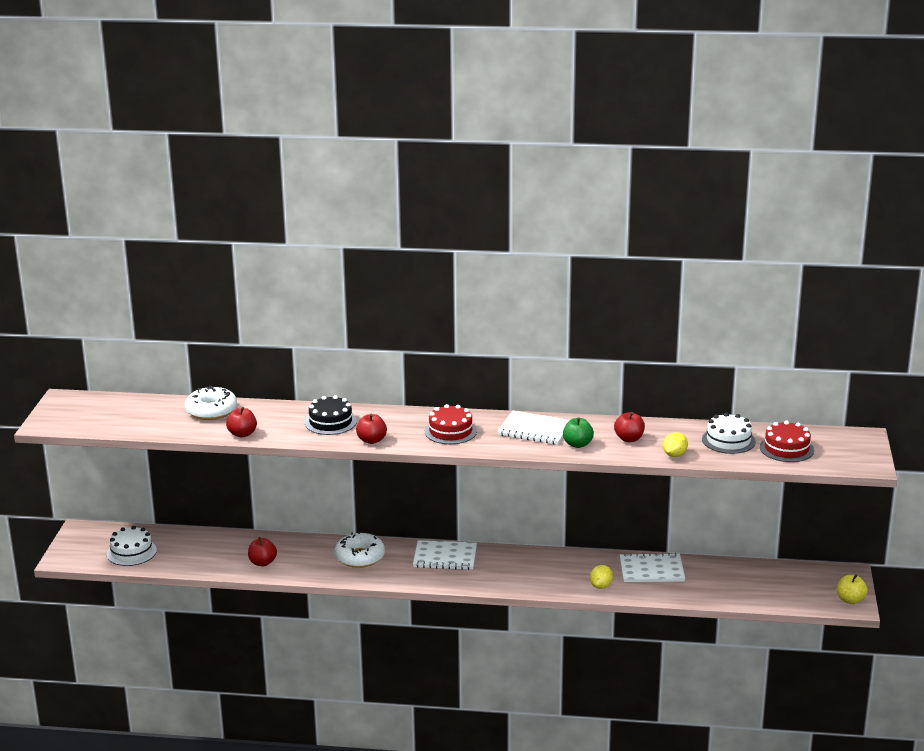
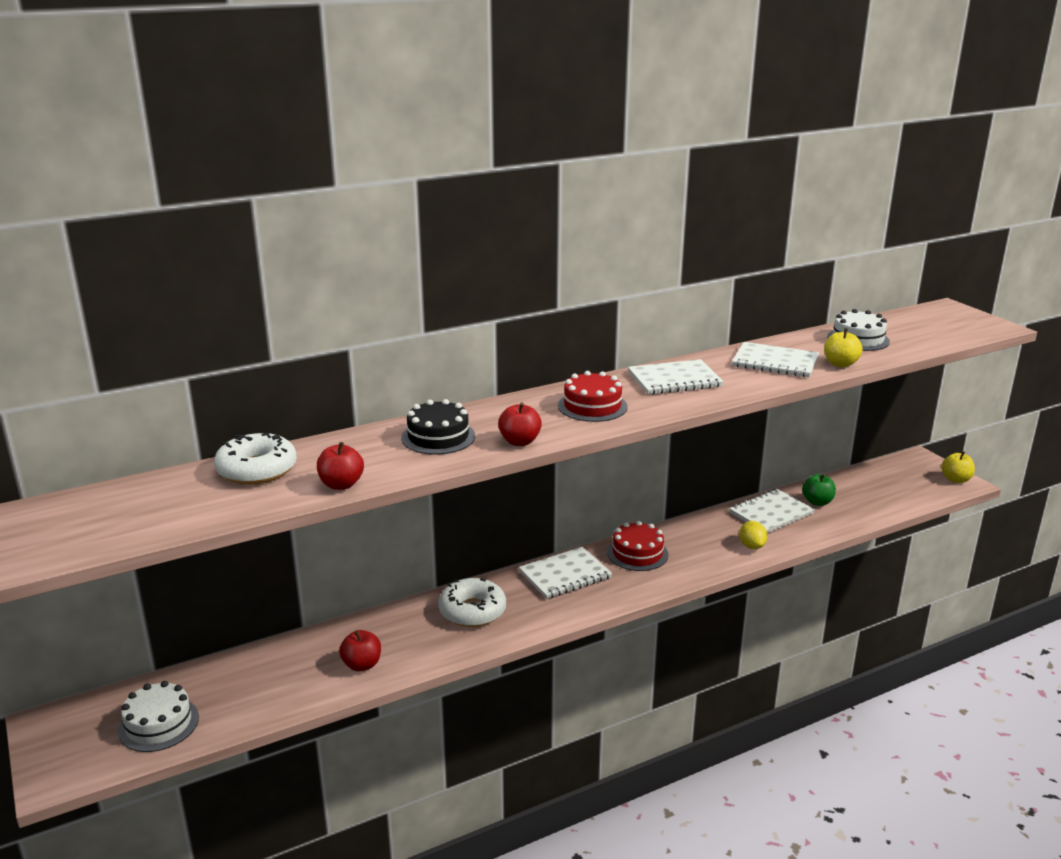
camera: 35 degrees left, 0 degrees up
(577, 444) = (739, 381): green apple -> green apple (817, 502)
(629, 439) = (775, 362): red apple -> white notebook
(674, 455) = (840, 364): yellow lemon -> yellow apple
(786, 449) = (914, 332): red cake -> red cake (637, 553)

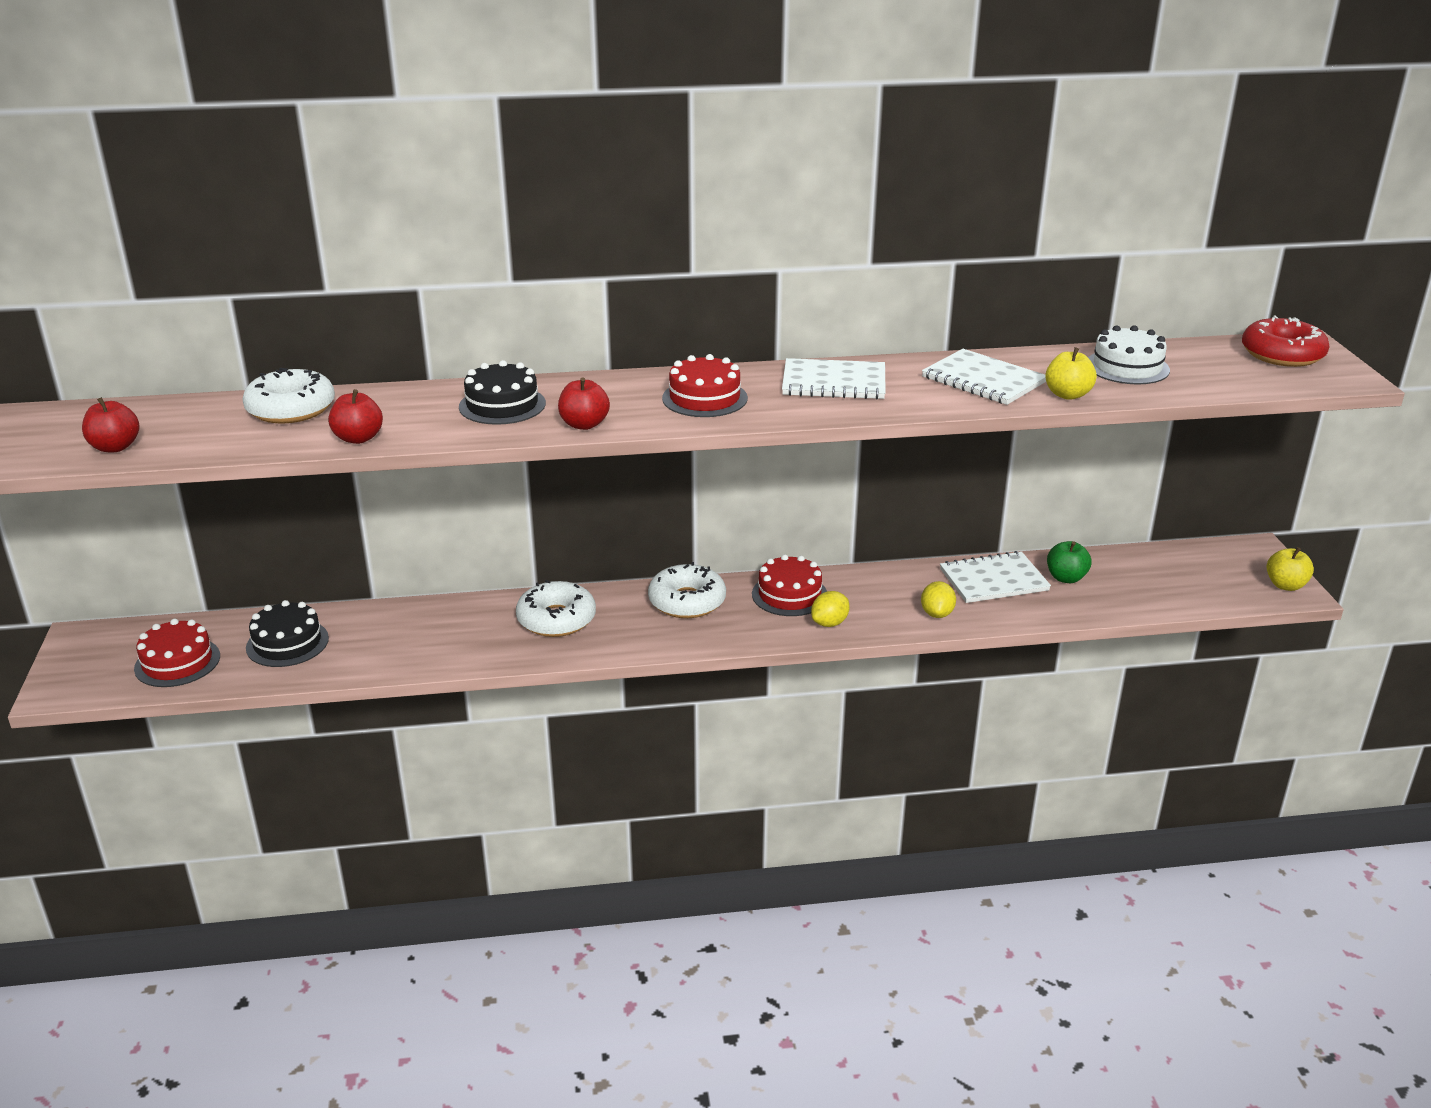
camera: 20 degrees right, 5 degrees up
(158, 724) = (177, 662): white cake -> red cake
(252, 683) = (287, 643): none -> black cake
(362, 665) = (404, 649): red apple -> red apple (115, 447)
(565, 575) = (687, 601): white notebook -> white donut
(682, 569) = (829, 623): none -> yellow lemon
(942, 317) = (1282, 354): none -> red donut

